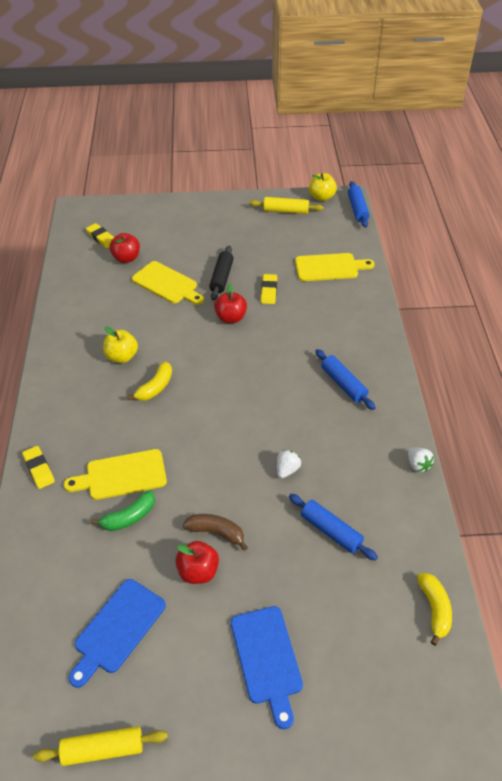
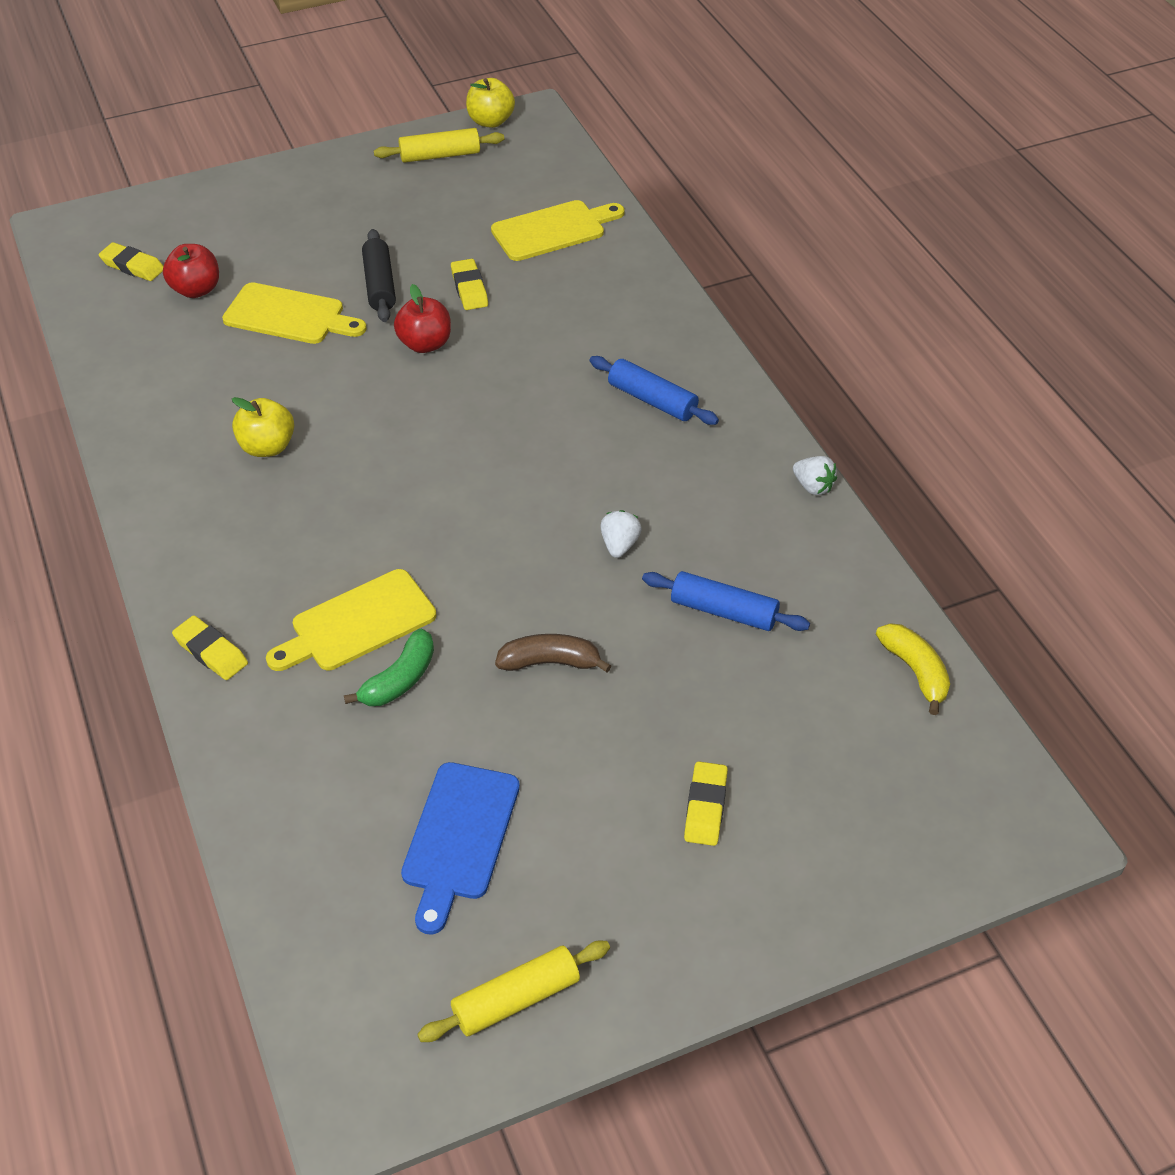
camera: 20 degrees left, 0 degrees up
(155, 387) = (348, 480): yellow banana -> none
(198, 571) = (547, 723): red apple -> none
(267, 659) = (705, 807): blue cutting board -> yellow eraser
(357, 209) = (559, 129): blue rolling pin -> none

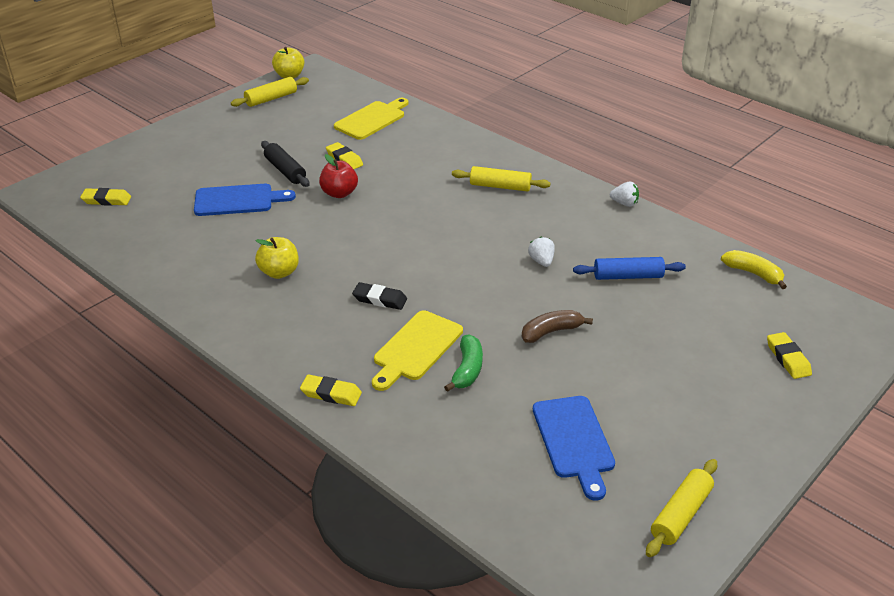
camera: 25 degrees left, 10 degrees down
(196, 290) = (162, 202): red apple -> none
(289, 315) = (238, 200): yellow cutting board -> blue cutting board
(363, 532) = (380, 299): none -> black eraser
(652, 400) = (500, 186): blue rolling pin -> yellow rolling pin
(705, 807) = (701, 375): yellow eraser -> yellow eraser (788, 358)

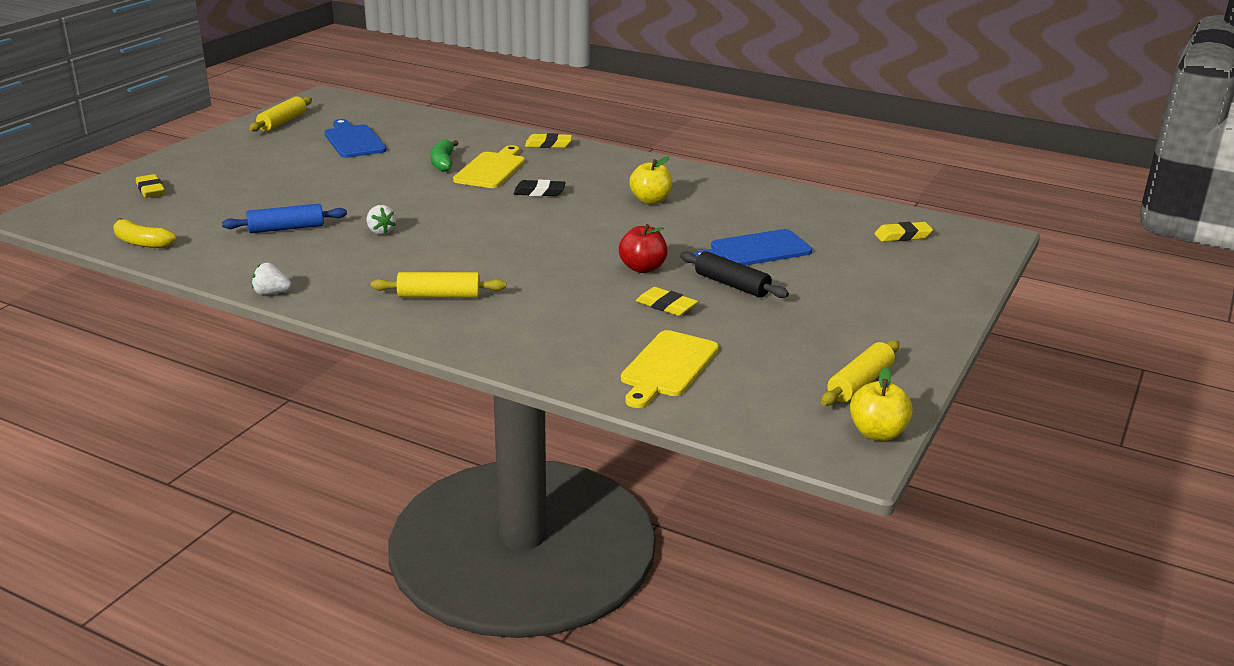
camera: 165 degrees right, 10 degrees down
(551, 332) = (370, 187): brown banana -> none

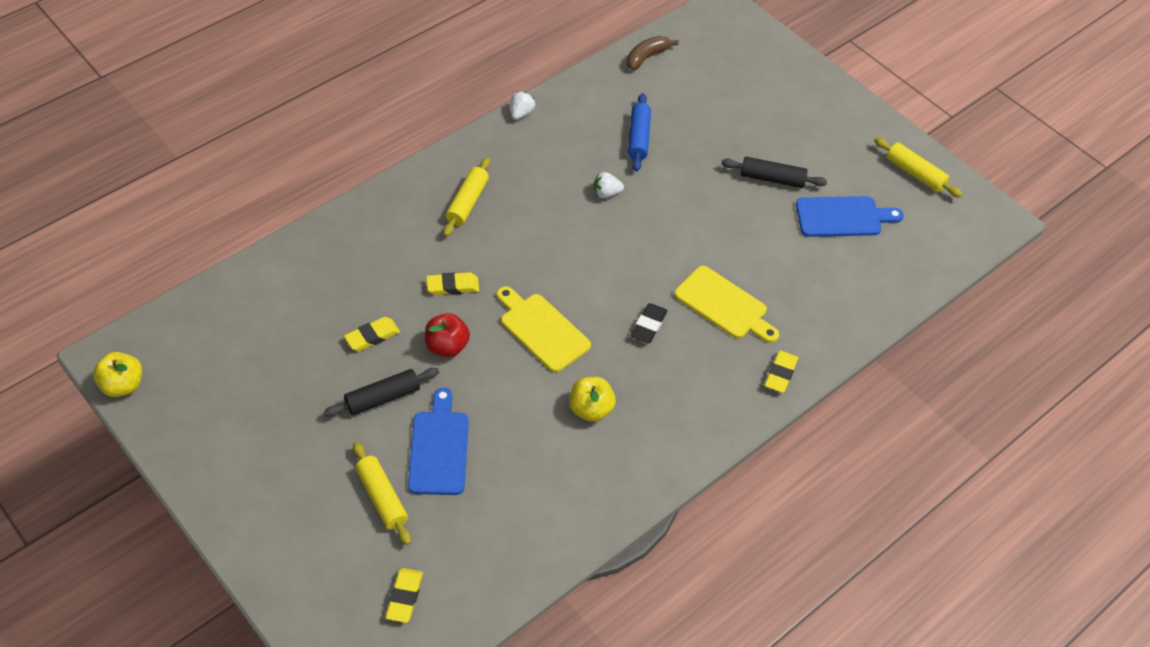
camera: 110 degrees right, 25 degrees up
(142, 242) = (647, 57): yellow banana -> brown banana
(151, 190) = (757, 70): yellow eraser -> yellow eraser (453, 286)
(318, 168) = (772, 179): none -> black rolling pin
(443, 163) = (755, 272): green banana -> none
(667, 367) = (282, 301): yellow cutting board -> yellow cutting board (542, 330)
(860, 383) = (185, 409): yellow rolling pin -> yellow rolling pin (382, 498)

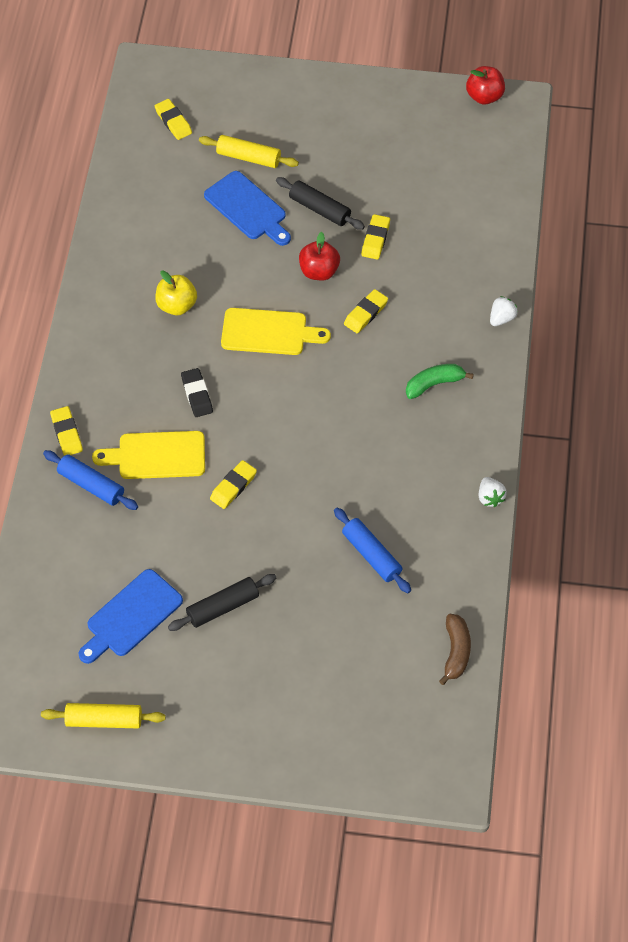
camera: 140 degrees right, 5 degrees up
(123, 385) = (484, 96): yellow apple -> red apple
(383, 398) = (319, 209): black rolling pin -> black rolling pin turned 75 degrees counterclockwise
(467, 202) = (434, 384): yellow rolling pin -> green banana
(606, 193) = (341, 479): white strawberry -> white strawberry (501, 318)
(688, 243) = (233, 487): none -> yellow eraser
(795, 321) = (91, 485): none -> blue rolling pin

